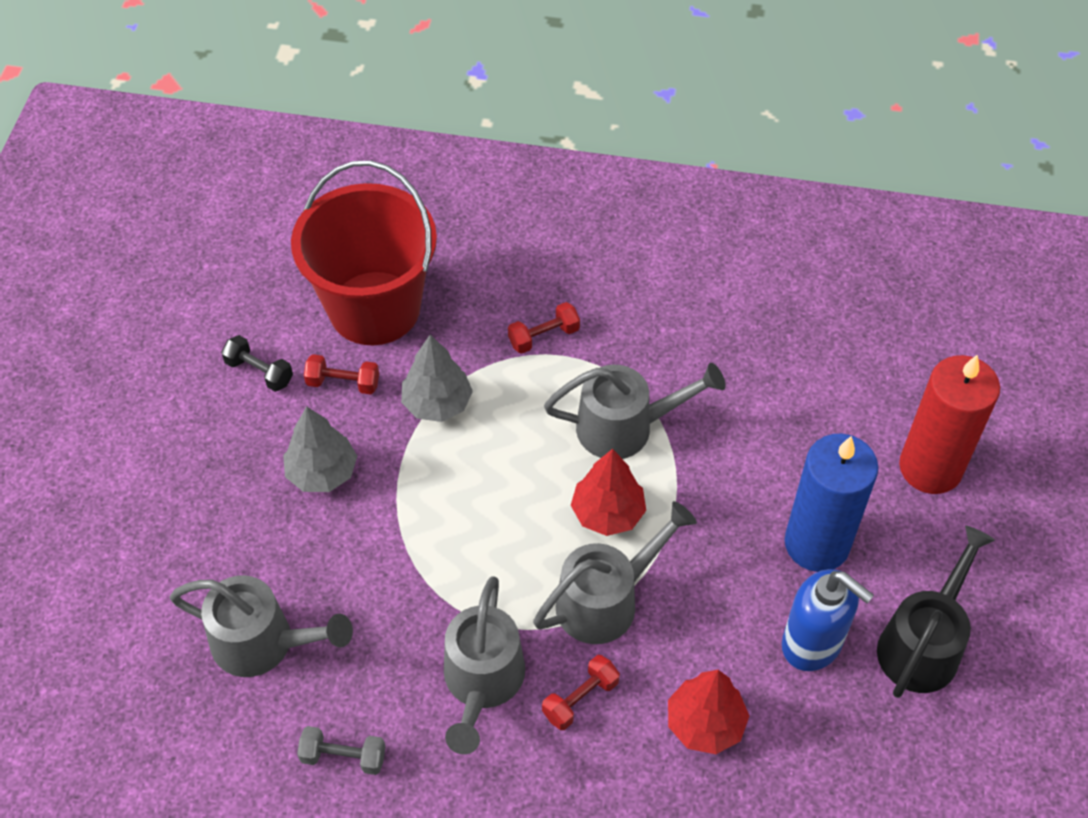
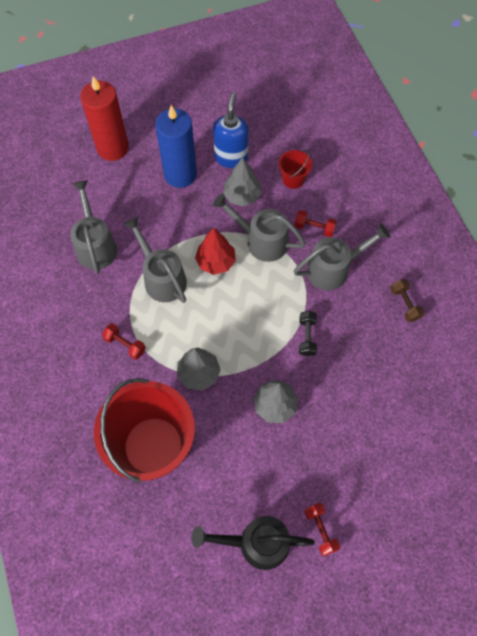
camera: 120 degrees left, 10 degrees up
(259, 372) = (233, 483): black dumbbell -> black dumbbell (307, 337)
(264, 643) = (380, 371): grey watering can -> grey watering can (95, 245)
(343, 383) = (214, 430): red dumbbell -> red dumbbell (320, 530)
(343, 756) = (404, 304): grey dumbbell -> brown dumbbell
(705, 723) = (293, 179): red tree -> red bucket
(716, 618) = (242, 196): none -> grey tree
(923, 642) = (205, 121): black watering can -> black watering can (255, 543)

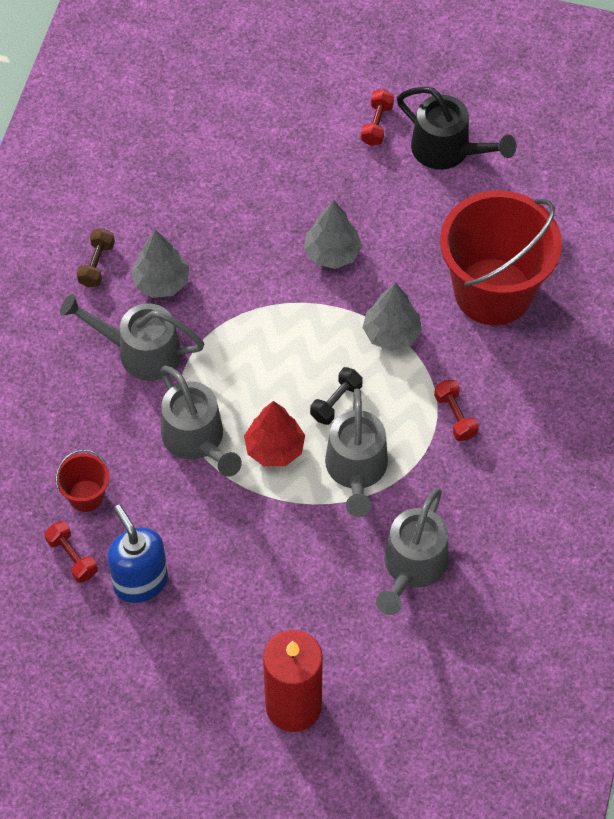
camera: 145 degrees left, 5 degrees down
(180, 174) = (229, 600): blue candle -> none
(231, 157) = (140, 581): blue soap dispenser -> blue soap dispenser turned 105 degrees clockwise
(242, 196) = (171, 515): grey tree -> grey tree (161, 282)
(307, 337) = (239, 298): black dumbbell -> black dumbbell (336, 402)
(314, 228) = (118, 415): red dumbbell -> red dumbbell (72, 557)

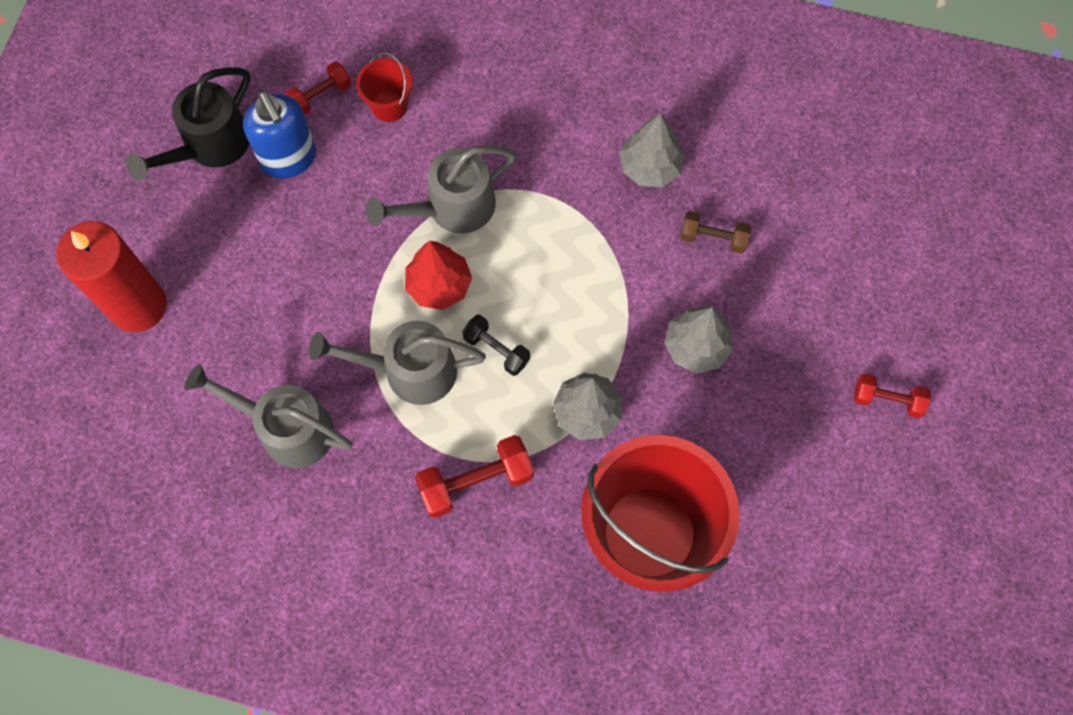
camera: 90 degrees right, 10 degrees up
(97, 264) = (670, 103): brown dumbbell -> brown dumbbell (713, 238)
(139, 352) = (561, 149): grey watering can -> none
(140, 581) = (289, 159): blue soap dispenser -> blue soap dispenser turned 90 degrees clockwise
(448, 151) = (855, 486): black watering can -> black watering can (209, 146)
(455, 416) = (476, 481): red dumbbell -> red dumbbell, size x1.57

